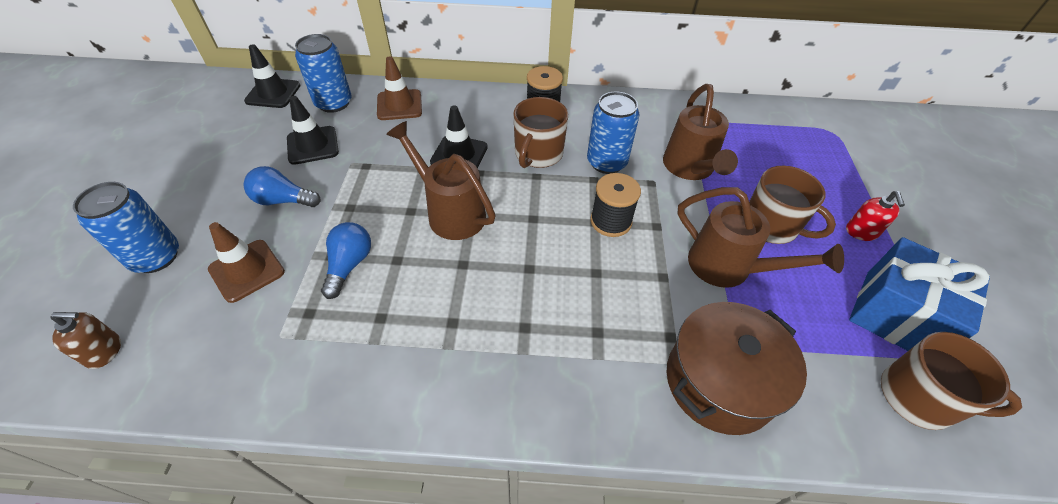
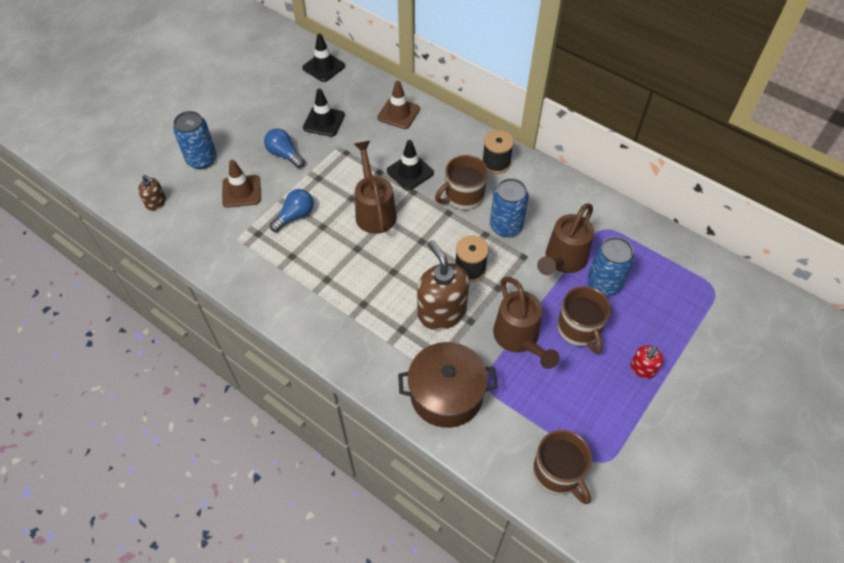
camera: 35 degrees right, 5 degrees up
(334, 103) = (357, 92): blue can -> blue can (603, 284)
(624, 285) = (441, 312): none -> brown soap dispenser
(897, 315) = (602, 428): blue gift -> none

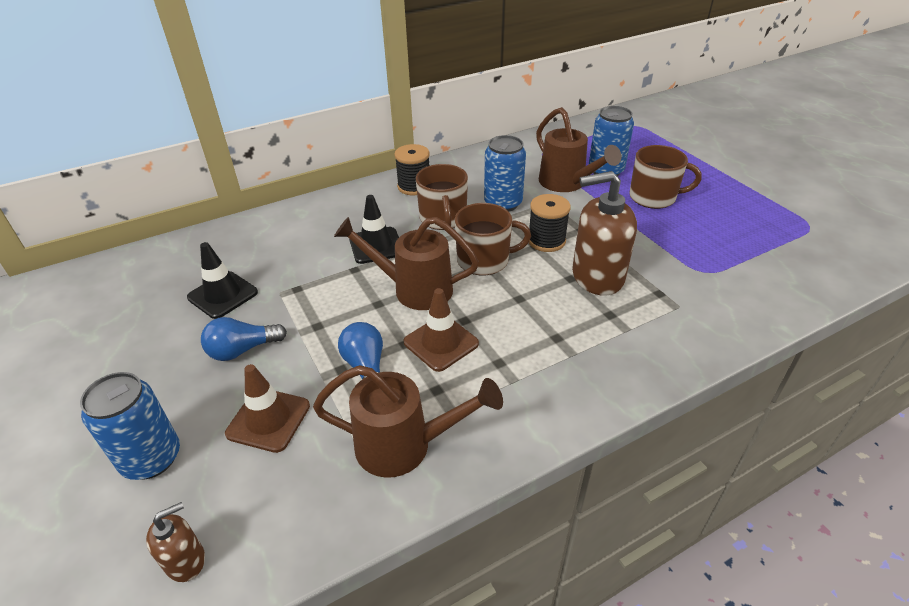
camera: 65 degrees left, 15 degrees down
(324, 67) = (126, 270): black traffic cone -> none
(398, 113) = (277, 230): brown traffic cone -> brown traffic cone (441, 343)
(446, 394) = (714, 303): brown pot -> none
(519, 338) = (653, 234): brown watering can -> brown watering can (404, 445)
(558, 473) = (823, 255): brown mug -> brown mug (484, 260)
(642, 369) = (708, 178): red soap dispenser -> none

